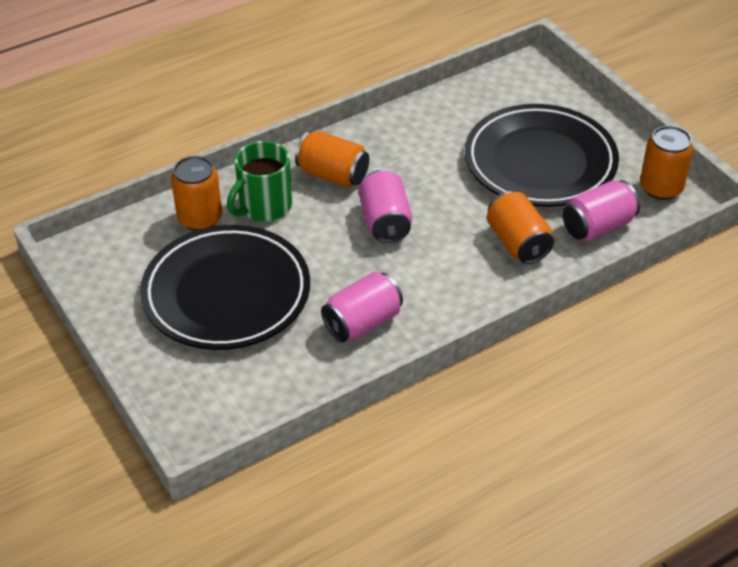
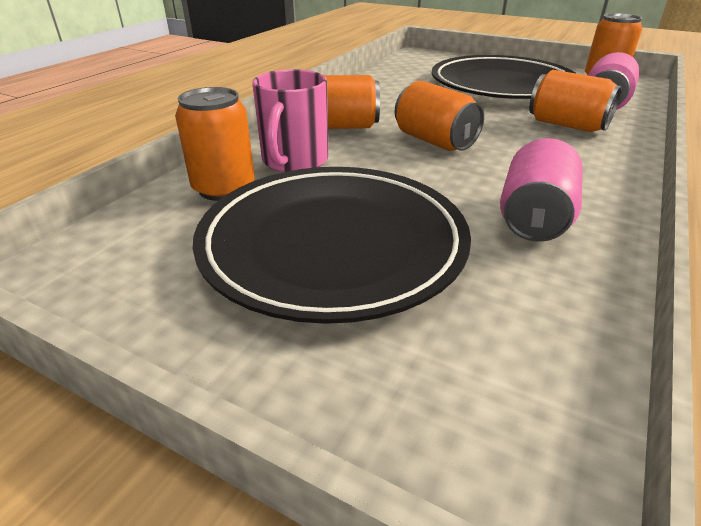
camera: 30 degrees left, 10 degrees down
(264, 207) = (294, 161): green mug -> pink mug
(385, 222) = (434, 141): pink can -> orange can

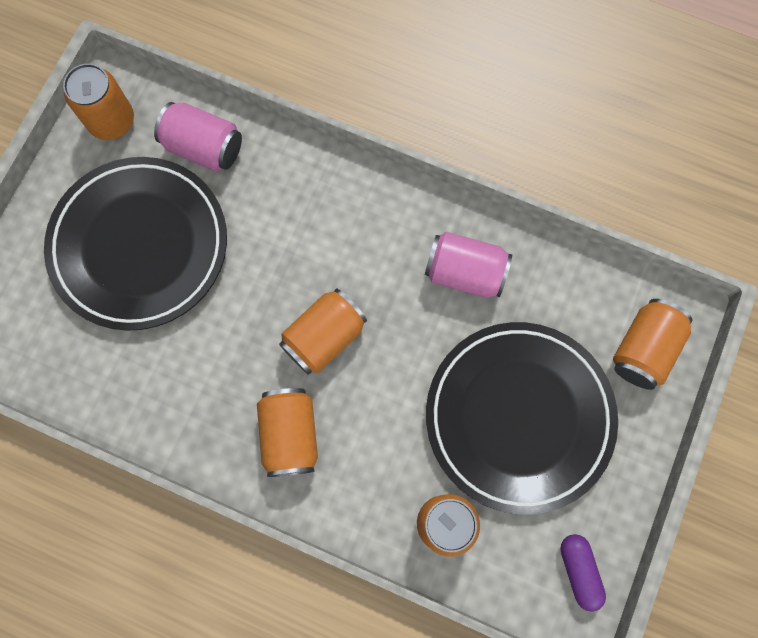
camera: 95 degrees left, 40 degrees up
(99, 279) = (579, 571): none -> purple capsule
(294, 161) = (383, 470): pink mug -> none
(567, 125) = (272, 203): orange can -> orange can (643, 349)

